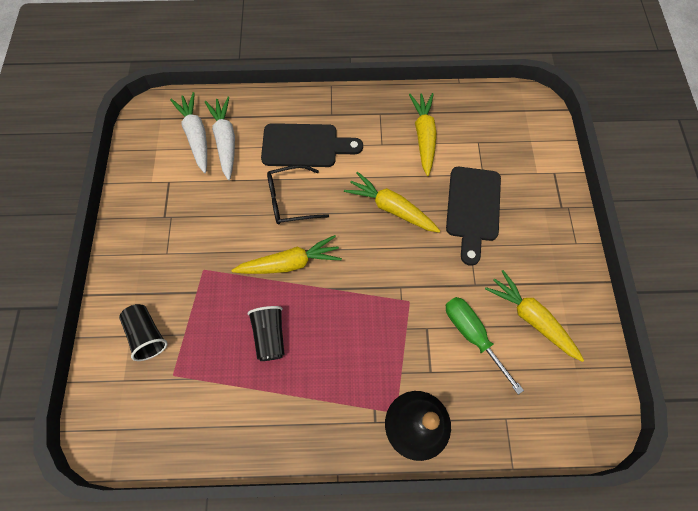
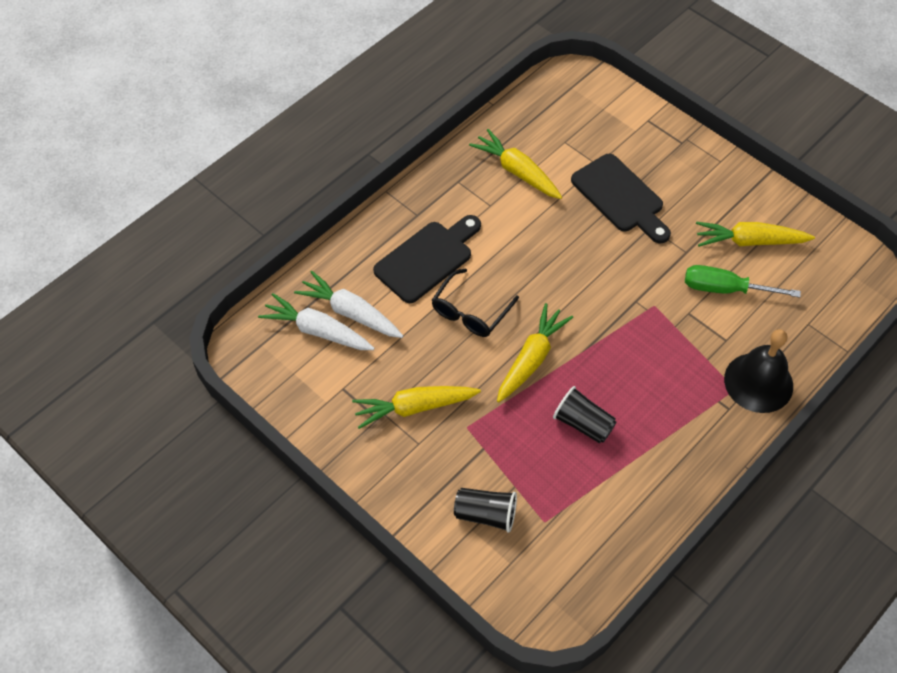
camera: 45 degrees left, 10 degrees down
(391, 208) = (559, 249): yellow carrot -> yellow carrot (414, 407)

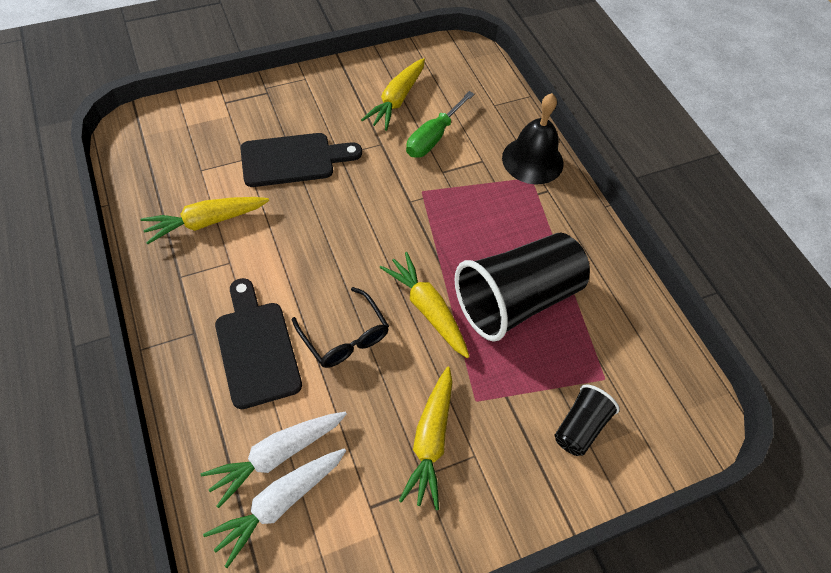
camera: 70 degrees left, 0 degrees up
(583, 424) = (516, 300): black cup -> black cup, size x2.07

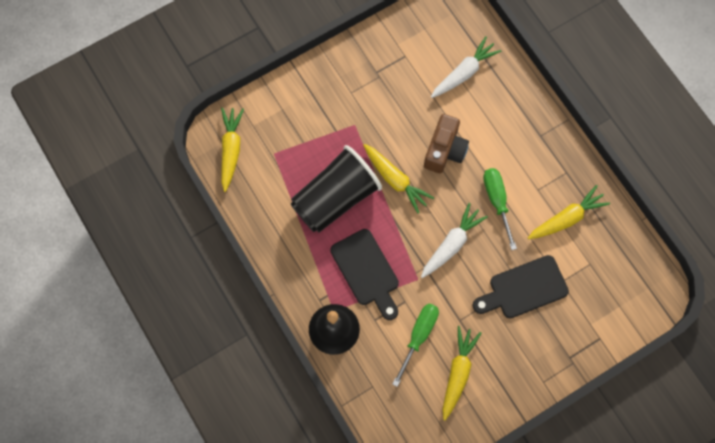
camera: 175 degrees right, 15 degrees up
(256, 348) = (498, 133): black cutting board -> black cutting board (366, 271)
(279, 503) = (454, 49): white carrot -> white carrot (451, 244)
(291, 257) = (497, 202): none -> green screwdriver
(345, 337) = (445, 150): black glasses -> brown camera
(430, 441) = (378, 96): yellow carrot -> yellow carrot (231, 150)
(580, 427) = (289, 120): black cup -> none

